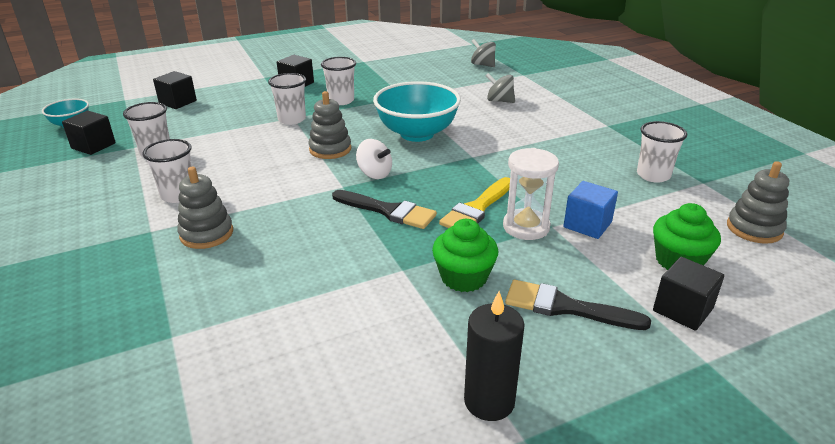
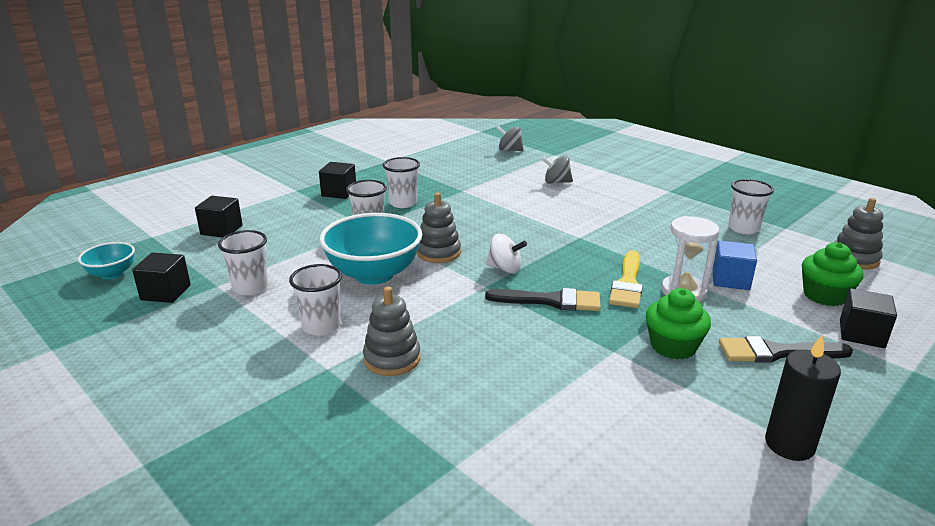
camera: 20 degrees left, 5 degrees down
(417, 134) = (509, 224): turquoise bowl -> turquoise bowl (374, 274)

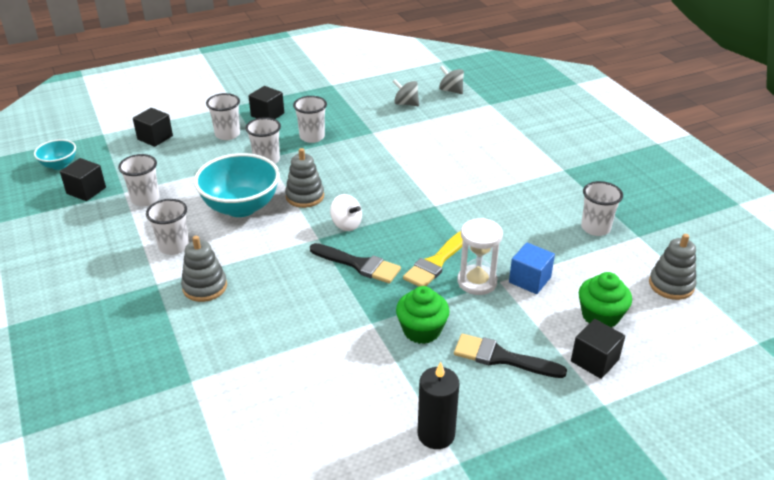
camera: 20 degrees right, 10 degrees up
(307, 214) = (227, 134): none -> white cup
(556, 182) = (464, 138): grey spinning top -> grey spinning top (406, 104)

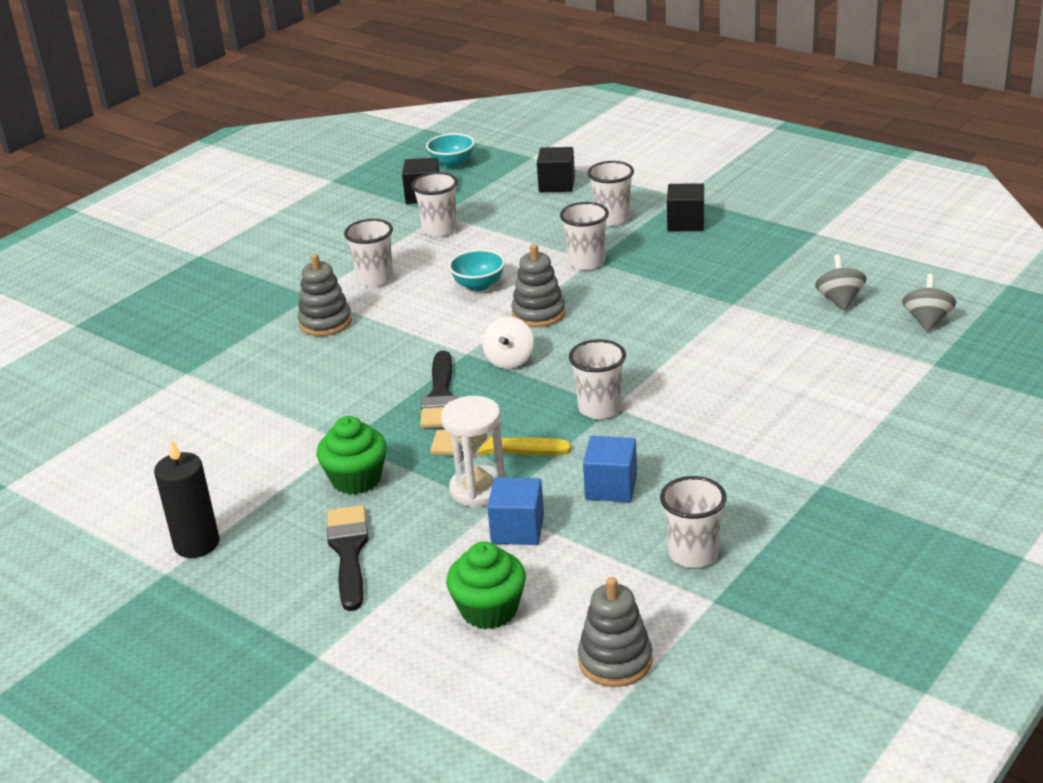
camera: 65 degrees right, 5 degrees down
(241, 207) = (478, 285): turquoise bowl -> turquoise bowl, size x0.52
(312, 137) = (671, 269): white cup -> white cup (599, 408)
(514, 233) = (611, 487): none -> blue cube
(594, 360) = (394, 627): black cube -> none

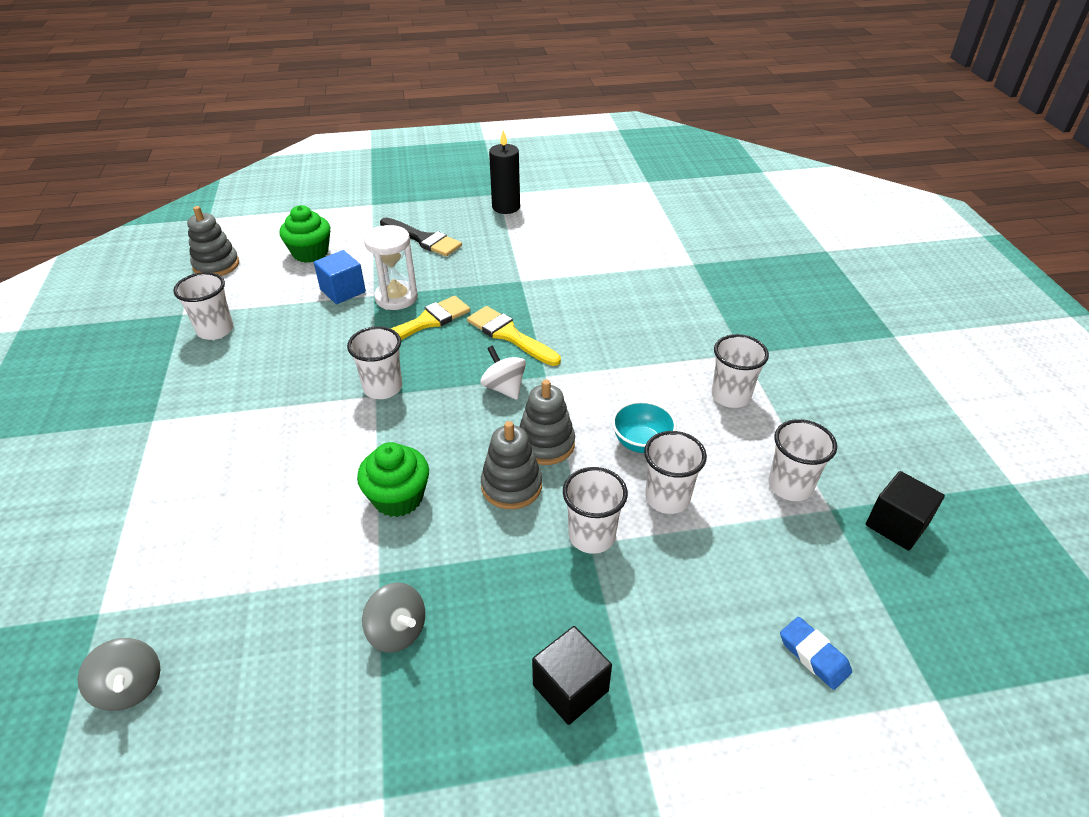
camera: 130 degrees right, 10 degrees up
(325, 322) = (687, 340): grey stacking toy -> grey stacking toy (511, 486)
(356, 479) = (478, 267): green cupcake -> green cupcake (398, 498)
(440, 396) = (509, 335): black brush -> yellow brush
(452, 163) = (981, 606): turquoise bowl -> none
(557, 184) = (813, 655): black cube -> blue eraser
(611, 487) = (311, 340): blue cube -> none
(612, 219) = (661, 631): white cup -> white cup (667, 498)
(839, 300) = (260, 657): grey spinning top -> grey spinning top (397, 631)

